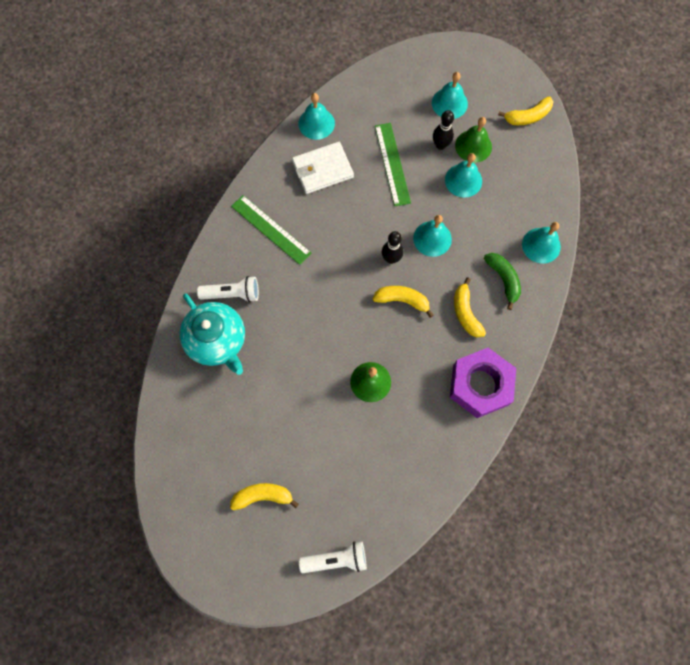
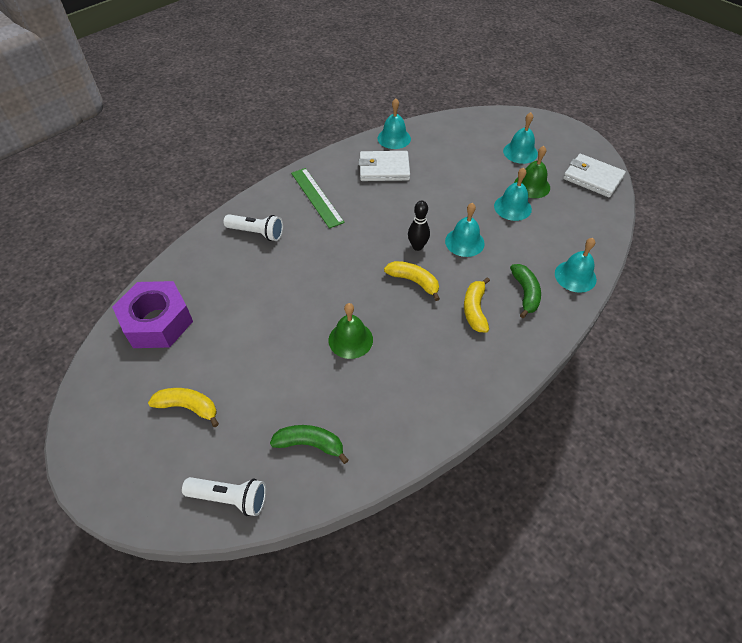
camera: 20 degrees right, 20 degrees down
(217, 340) = (222, 263): turquoise teapot -> none
(378, 491) = (310, 444): none -> green banana
(392, 164) = (449, 180): green ruler -> none
(440, 145) = (500, 178): black bowling pin -> none
(480, 385) = (465, 378): purple nut -> purple nut (157, 322)
(527, 117) = (592, 178): yellow banana -> white wallet

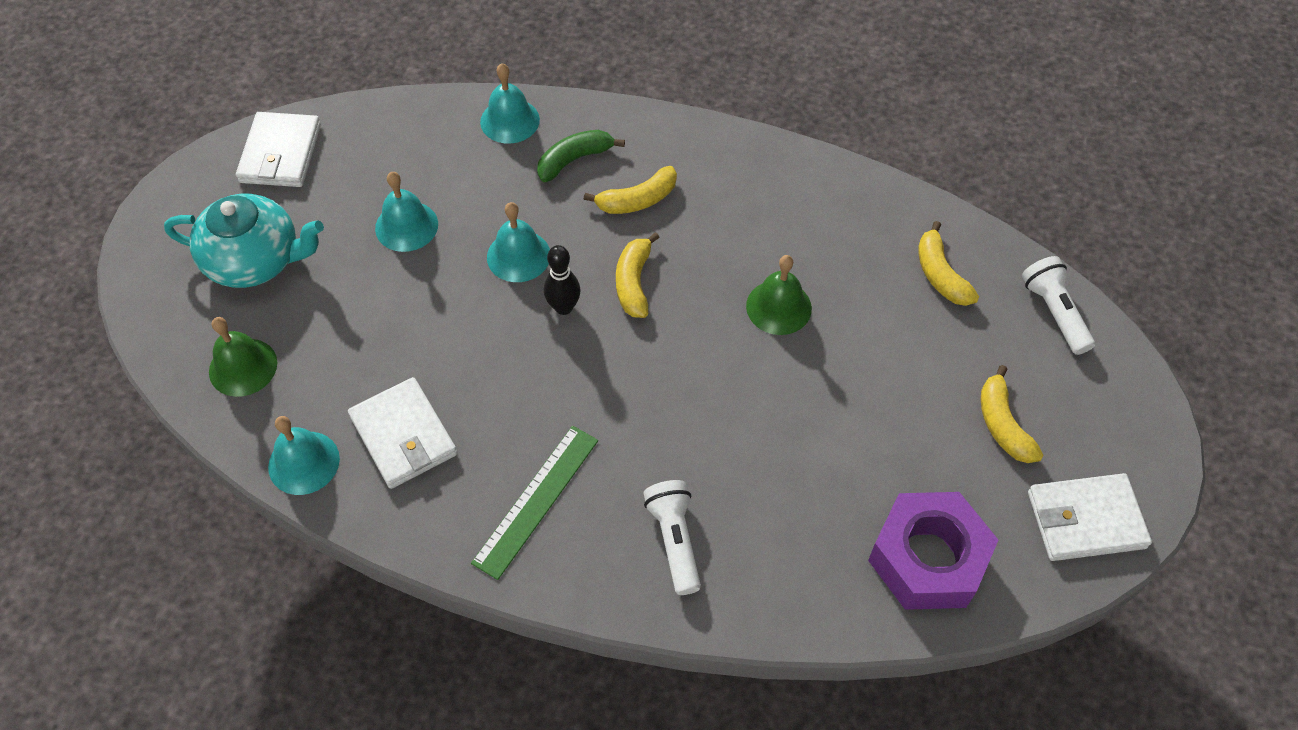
camera: 120 degrees left, 5 degrees up
(103, 409) = (1085, 519): none -> white wallet
(310, 444) = (940, 275): green banana -> yellow banana
(520, 152) = (255, 260): turquoise bell -> turquoise teapot
(532, 186) = (340, 219): green bell -> green bell (243, 367)

